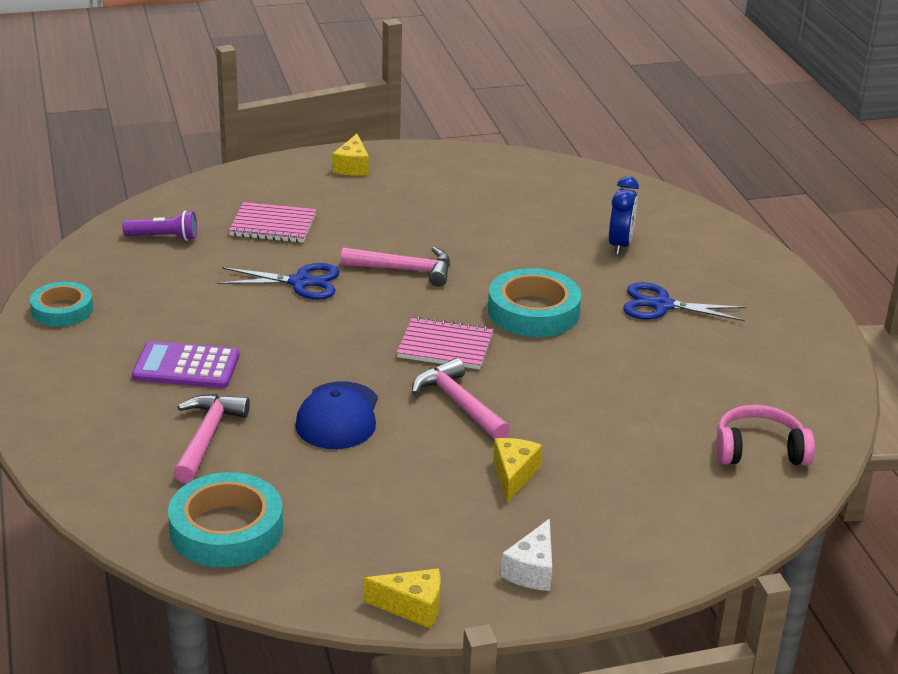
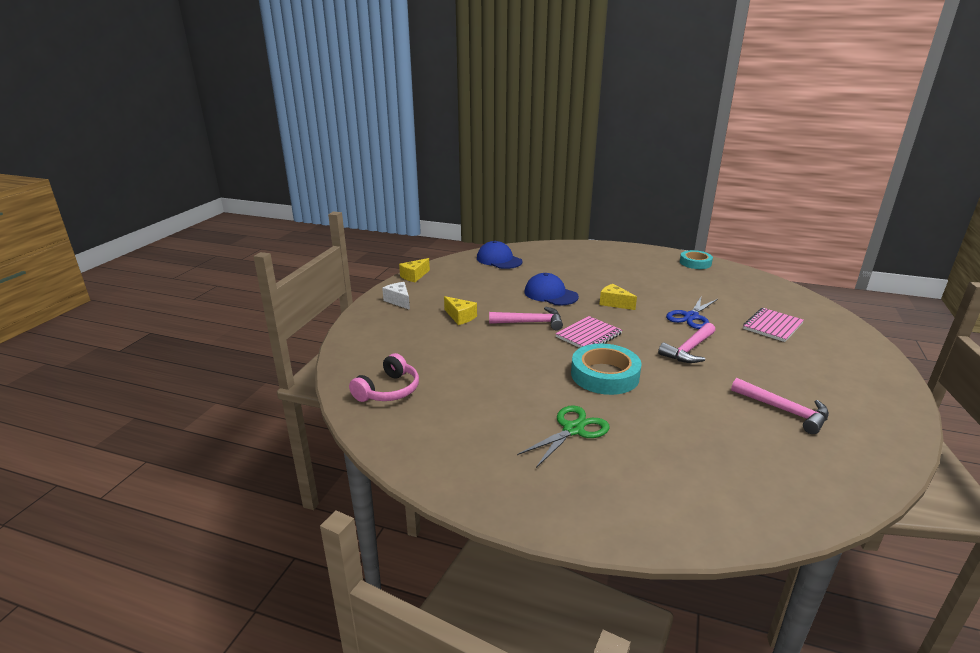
camera: 125 degrees right, 5 degrees down
(164, 237) = (767, 295): purple flashlight -> none
(186, 366) = (623, 275): purple calculator -> none
(207, 437) = (563, 268): pink hammer -> pink hammer (784, 411)
(226, 529) = (499, 260): turquoise tape -> blue cap
(352, 167) = (871, 377): yellow cheese -> yellow cheese (614, 303)
(620, 245) = (681, 452): blue clock -> none
(661, 305) = (573, 429): blue scissors -> green scissors

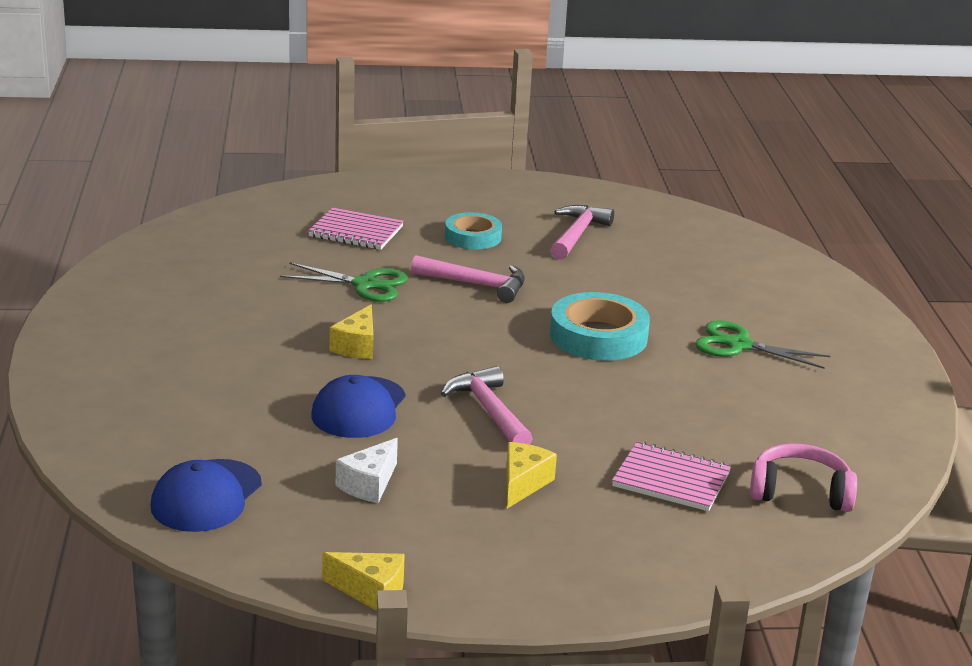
camera: 115 degrees left, 0 degrees up
(399, 301) = (511, 574): white cheese -> white cheese (369, 484)
(588, 335) = (493, 357): pink notebook -> pink notebook (671, 480)
(691, 317) = (365, 284): blue scissors -> green scissors
(695, 263) = (118, 284): turquoise tape -> turquoise tape (473, 237)

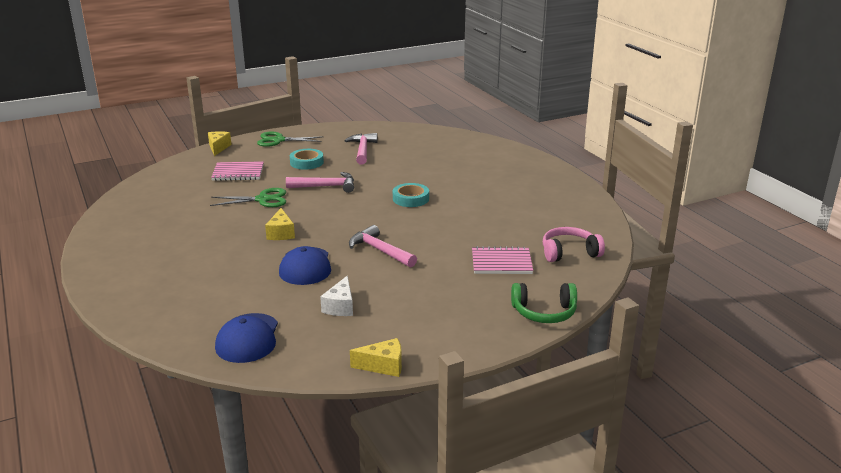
camera: 20 degrees left, 0 degrees up
(523, 484) = (426, 284): yellow cheese -> yellow cheese (218, 148)
(598, 336) = (410, 199): turquoise tape -> turquoise tape, size x0.65
(681, 579) = (544, 312): none -> green headphones
(739, 345) = (485, 187): green scissors -> green scissors (278, 140)

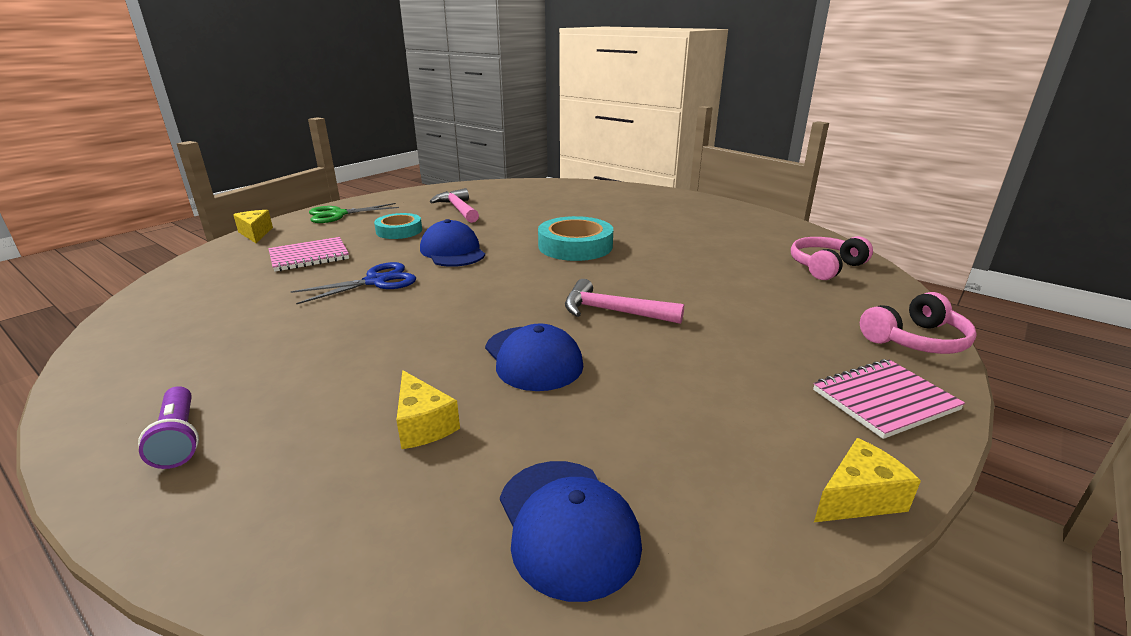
camera: 25 degrees left, 0 degrees up
(123, 264) = (179, 438): none -> purple flashlight
(263, 199) = (376, 281): green scissors -> blue scissors
(281, 233) = (446, 319): yellow cheese -> yellow cheese (423, 425)
(326, 186) = (452, 251): pink hammer -> blue cap
(340, 306) = (658, 408): white cheese -> none
(410, 199) = (575, 246): turquoise tape -> turquoise tape, size x1.55
(501, 263) = (775, 293): pink notebook -> pink notebook (884, 400)
(544, 312) = (915, 340): green headphones -> pink headphones

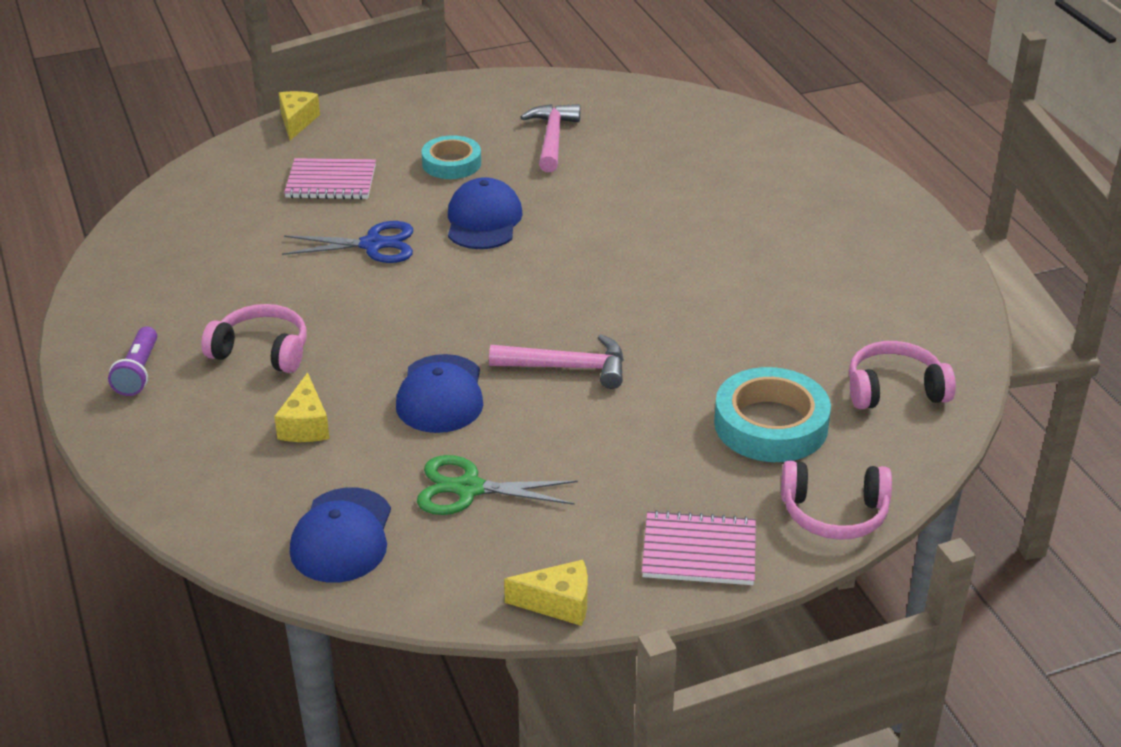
camera: 30 degrees right, 10 degrees up
(324, 377) = (261, 351): none -> pink headphones
(338, 214) = (403, 108): green scissors -> green scissors (468, 489)
(575, 246) = (629, 256): turquoise tape -> turquoise tape (770, 424)
(613, 311) = (568, 367): pink hammer -> pink hammer turned 135 degrees clockwise

